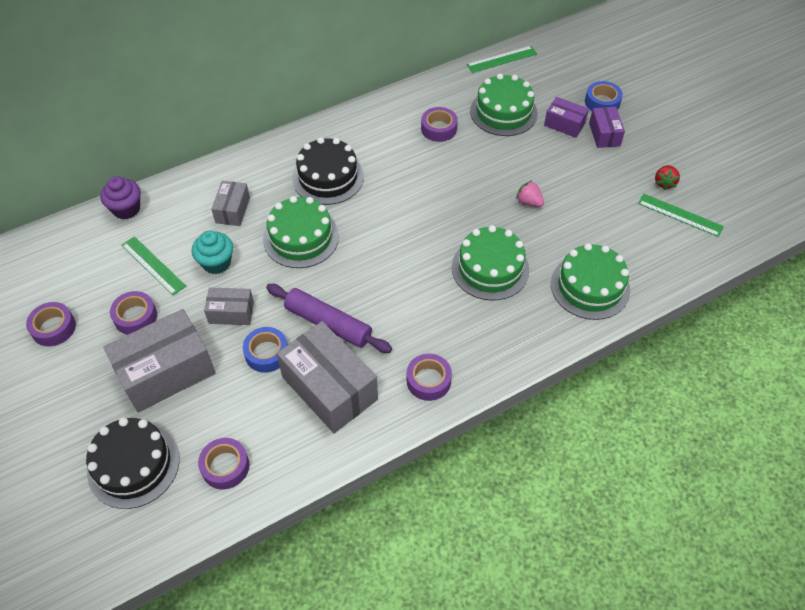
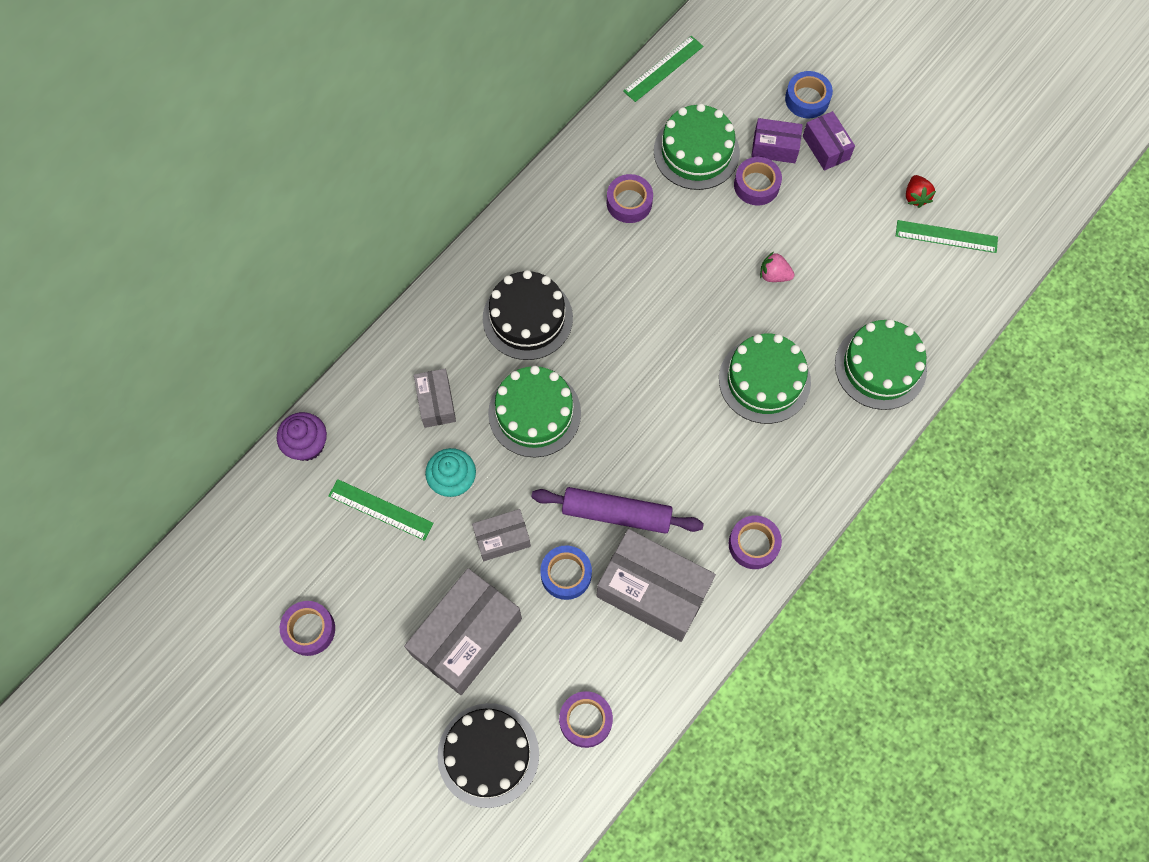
camera: 20 degrees left, 15 degrees up
(135, 317) = (396, 582): purple tape -> purple tape (756, 185)

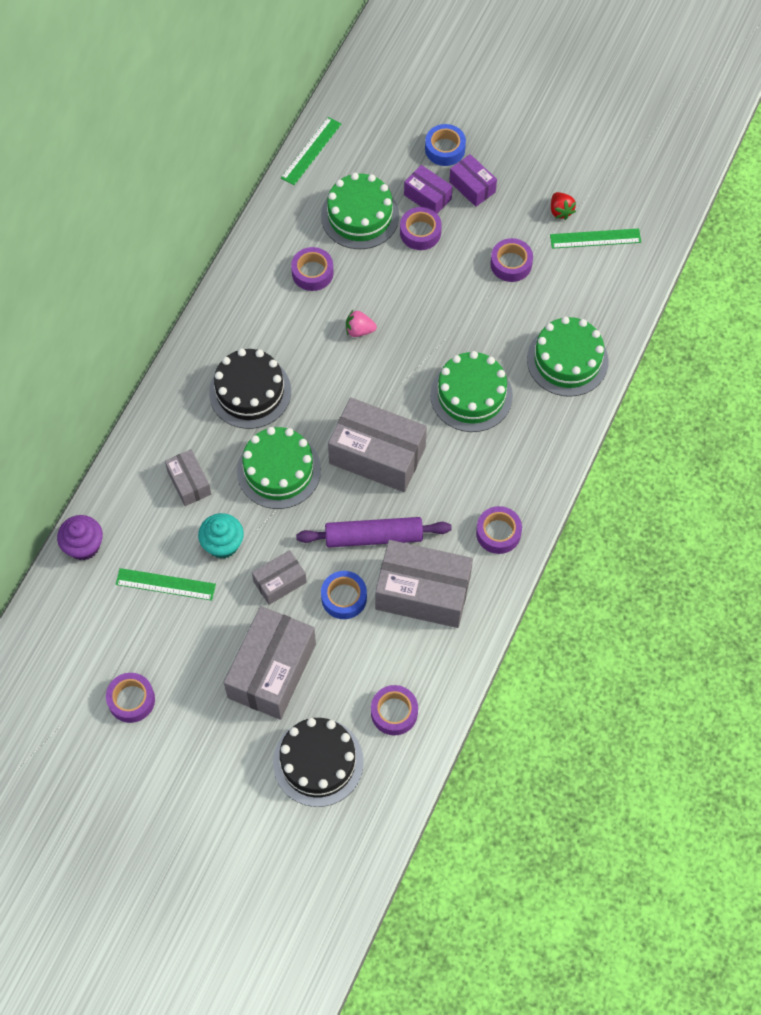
camera: 15 degrees left, 5 degrees down
(644, 422) = (377, 455): none -> grey box
(774, 147) = (427, 197): purple box -> purple box turned 45 degrees clockwise
(774, 275) = (456, 305): pink strawberry -> pink strawberry (359, 330)
(846, 243) = (511, 264): none -> purple tape

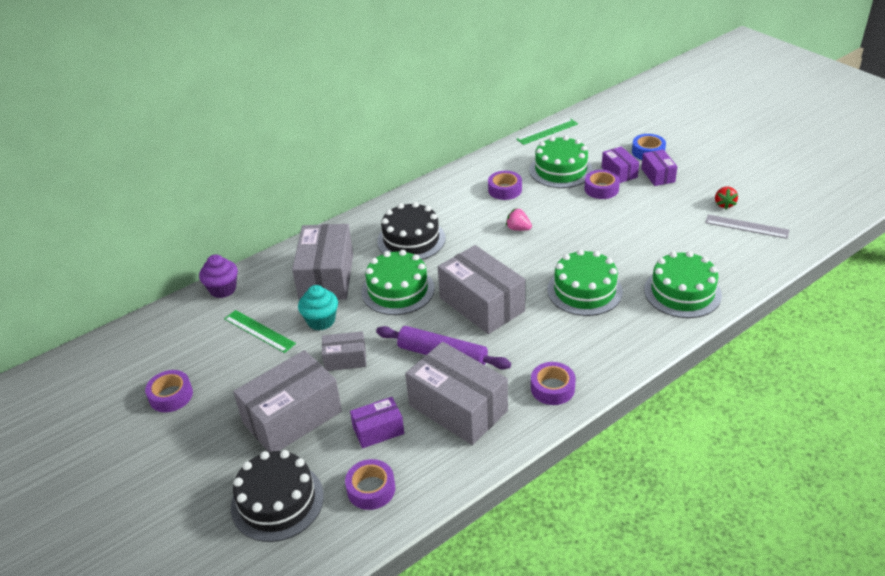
camera: 30 degrees right, 25 degrees down
(189, 483) = (326, 277): grey box -> grey box, size x1.91
(344, 597) = (388, 388): blue tape -> none
(363, 649) = (378, 430): none -> purple box
(511, 264) = (665, 223): purple tape -> none
(595, 239) = (746, 226): green ruler -> grey ruler

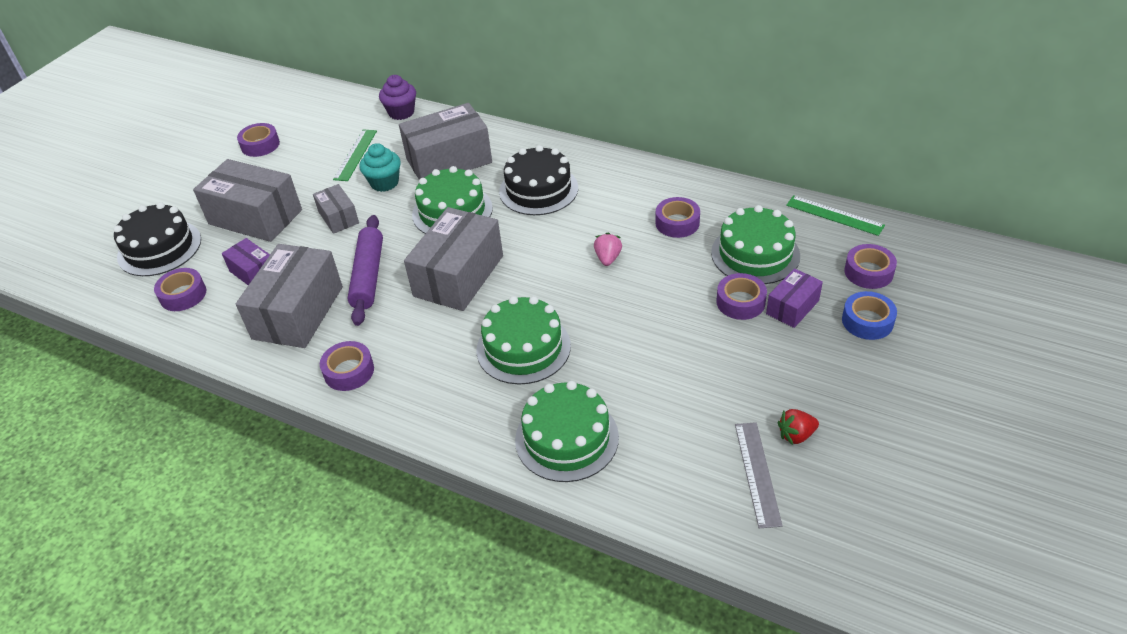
camera: 65 degrees right, 5 degrees up
(607, 138) = (868, 272): none -> purple tape
(658, 175) = (816, 346): purple box -> none

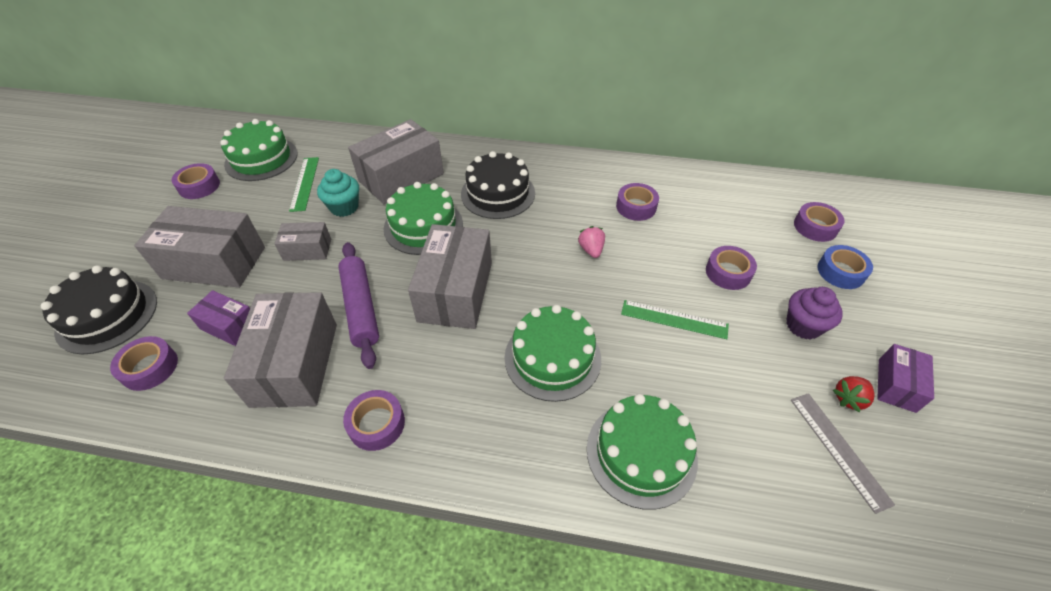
camera: 20 degrees left, 5 degrees up
(338, 217) = (307, 250): grey box -> grey box turned 45 degrees counterclockwise
(401, 112) = (337, 138): purple cupcake -> purple cupcake (803, 326)
(755, 254) = (716, 225): green cake -> green cake (261, 159)
(792, 307) = (773, 270): purple box -> purple box (896, 385)
(834, 215) = (760, 181): green ruler -> green ruler (674, 319)

